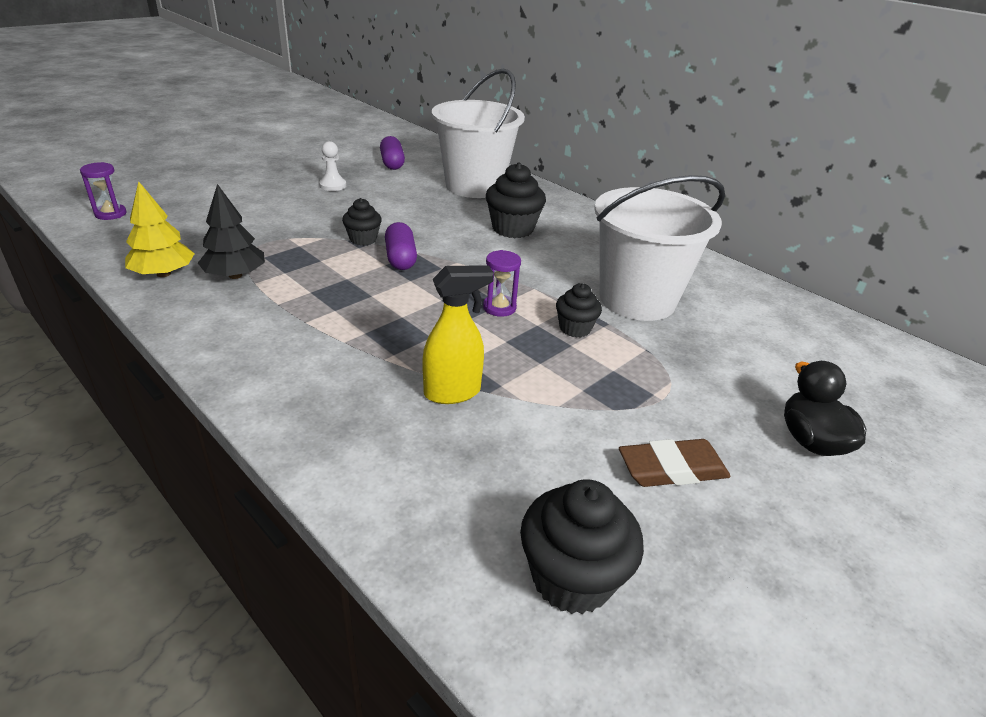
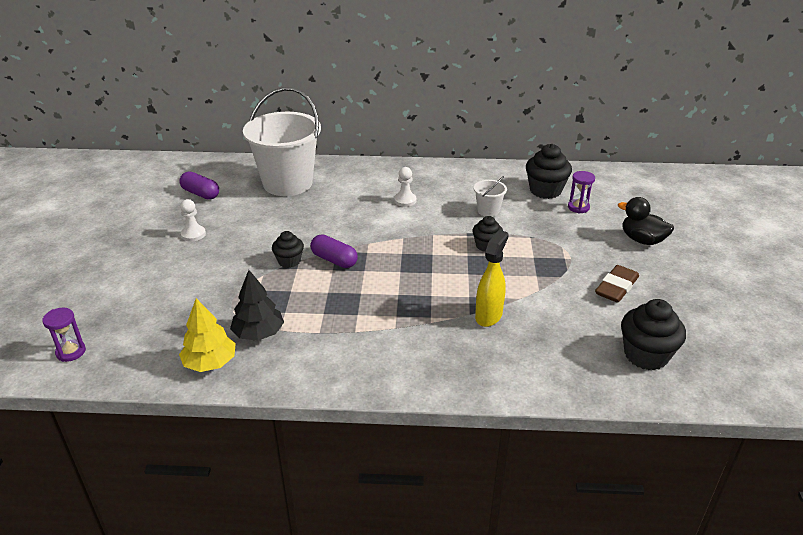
camera: 40 degrees left, 0 degrees up
(499, 307) = (435, 257): purple hourglass -> purple hourglass (578, 207)
(513, 229) = (361, 202): black cupcake -> black cupcake (545, 190)
(559, 247) = (405, 200): none -> white pawn
(637, 299) = (488, 211): white bucket -> white bucket, size x0.42

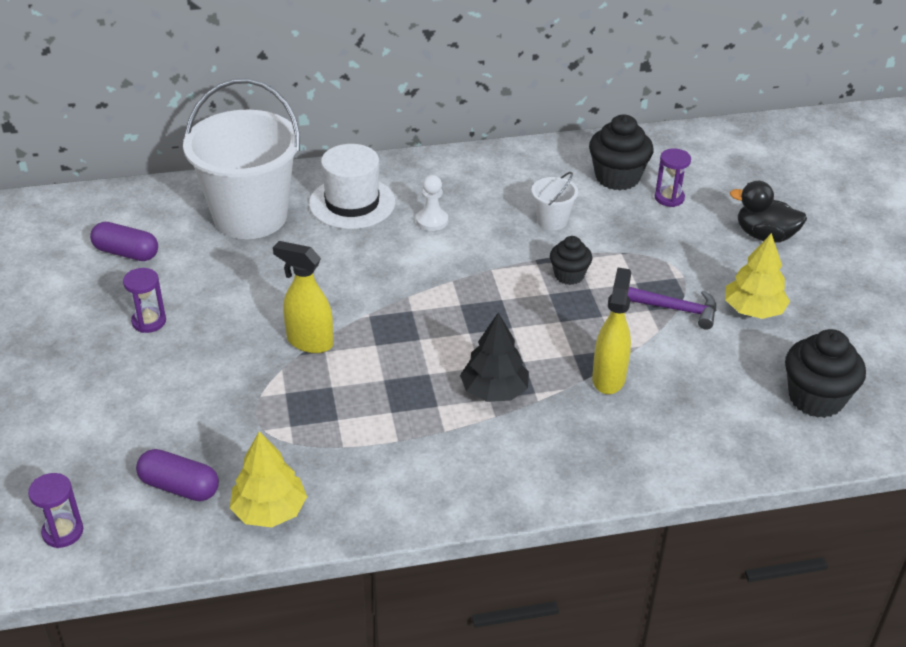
camera: 15 degrees left, 5 degrees up
(193, 234) = (149, 321): white pawn -> purple hourglass
(259, 333) = (316, 457): black tree -> black tree (494, 391)
(289, 261) = (309, 342): black cupcake -> yellow spray bottle
(334, 260) = (371, 330): purple capsule -> purple capsule (179, 487)
(357, 183) = (352, 203): none -> white hat
(557, 278) = (677, 309): none -> purple hammer
(616, 287) = (753, 310): brown eraser -> yellow tree

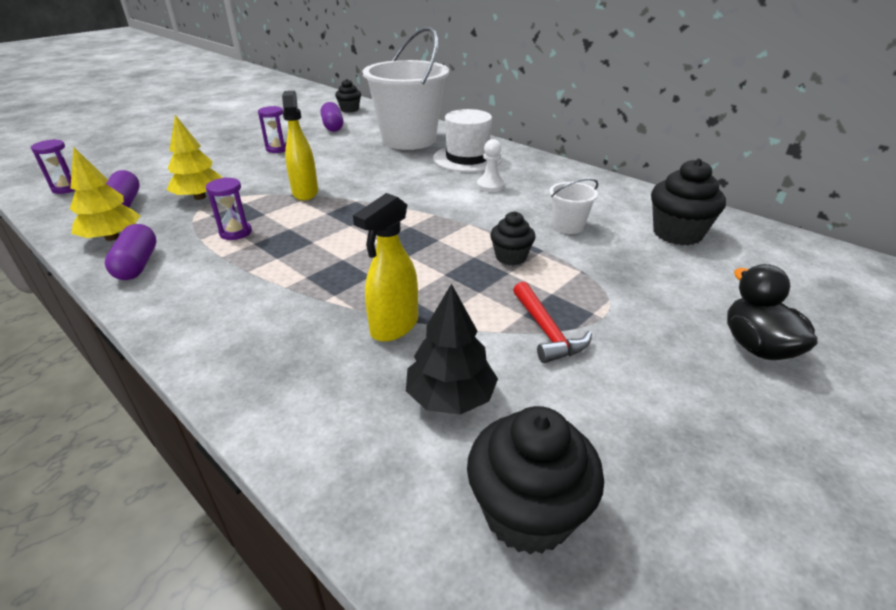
camera: 55 degrees right, 5 degrees down
(79, 216) = (349, 109): none -> black cupcake
(357, 502) = (137, 265): none -> purple capsule
(494, 391) = (317, 275): black tree -> black tree (450, 397)
(608, 378) = (394, 327): yellow spray bottle -> yellow spray bottle turned 150 degrees clockwise
(669, 198) = (701, 267): purple hourglass -> purple hourglass (235, 232)
(677, 309) = (546, 331): purple hammer -> red hammer
(753, 310) = (620, 386): yellow tree -> yellow tree (200, 197)

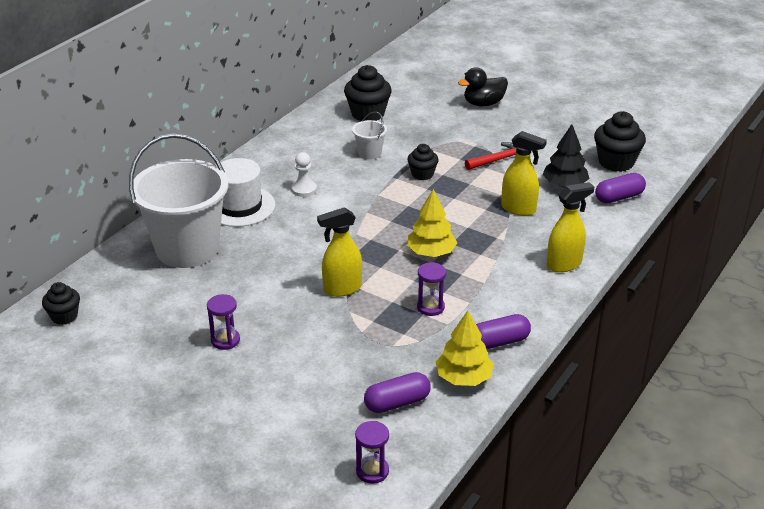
camera: 100 degrees left, 0 degrees up
(200, 197) = (369, 354): yellow tree -> yellow tree (431, 252)
(229, 345) = (564, 264): none -> yellow spray bottle
(333, 126) = (139, 315): purple capsule -> purple capsule (619, 197)

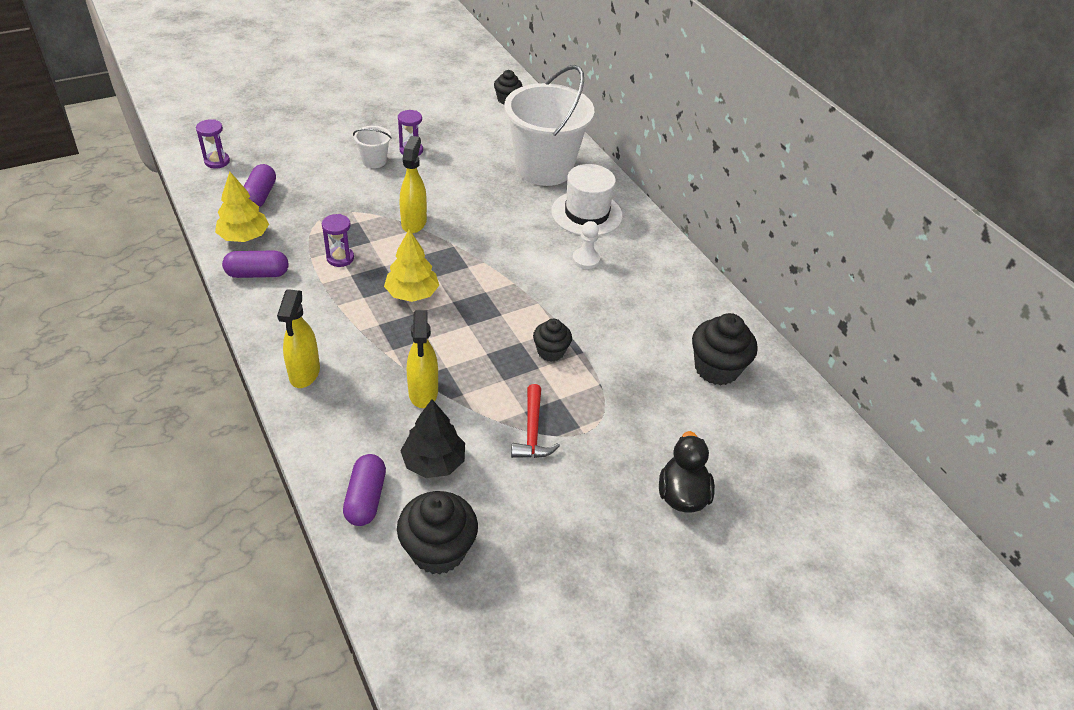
camera: 115 degrees right, 10 degrees up
(369, 153) = (623, 331): white bucket -> white bucket (374, 161)
(498, 342) = (257, 274): purple capsule -> purple capsule turned 75 degrees clockwise
(519, 209) = (423, 393): yellow spray bottle -> yellow spray bottle turned 60 degrees counterclockwise

